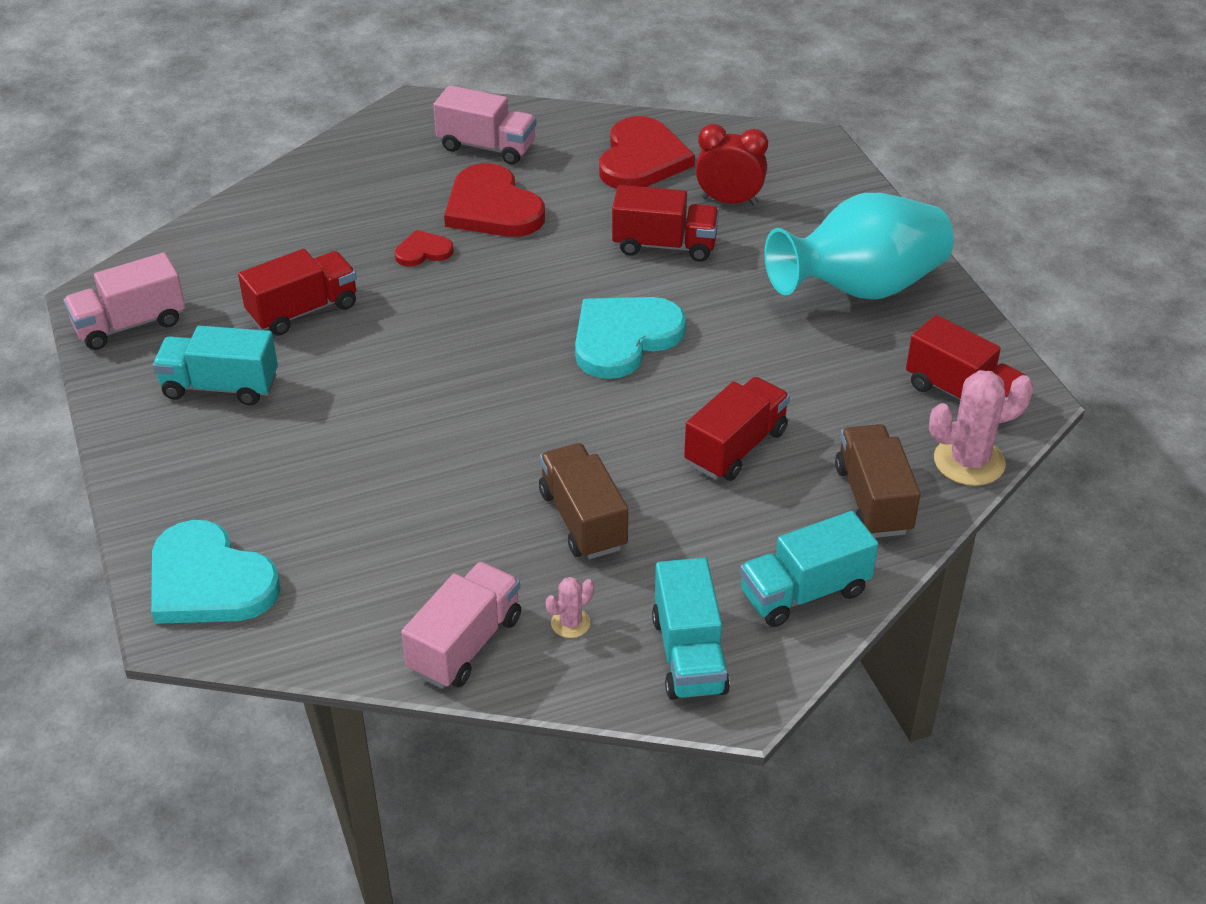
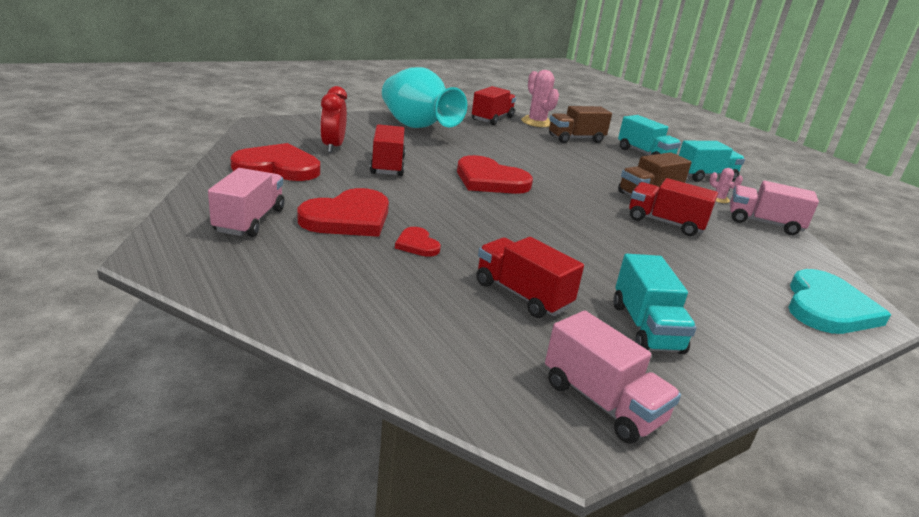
camera: 105 degrees left, 15 degrees down
(624, 338) = (490, 180): turquoise heart -> red heart
(736, 447) = (563, 160): red truck -> red truck (665, 223)

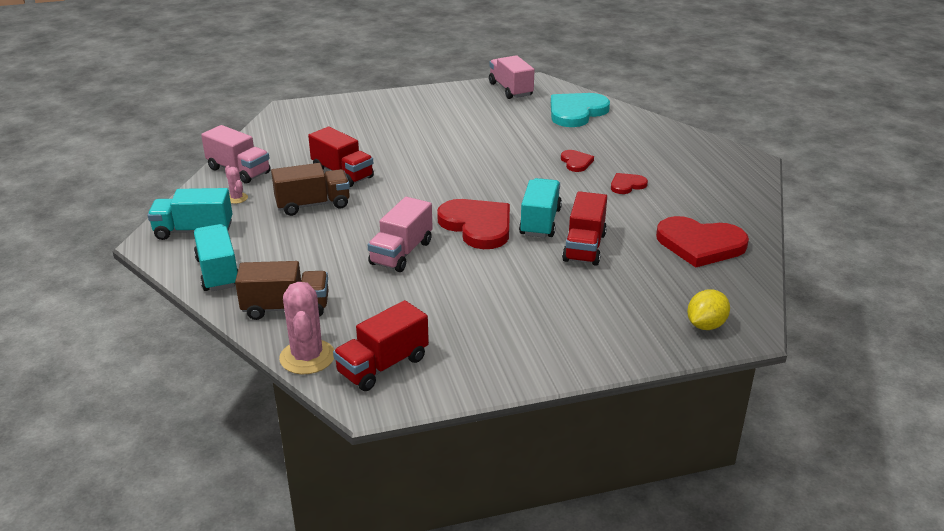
camera: 160 degrees left, 5 degrees up
(249, 220) = (703, 184): pink truck -> pink truck (401, 253)
(292, 126) = (705, 325): none -> yellow lemon
(333, 147) = (646, 279): red clock -> none
(348, 218) = (627, 185): red heart -> red heart, size x0.50
(417, 127) = (525, 332): turquoise vase -> none
(522, 295) = (518, 129): red truck -> none
(646, 328) = (455, 111): turquoise truck -> turquoise truck (540, 222)
(827, 307) = (313, 113): turquoise heart -> turquoise heart (576, 112)

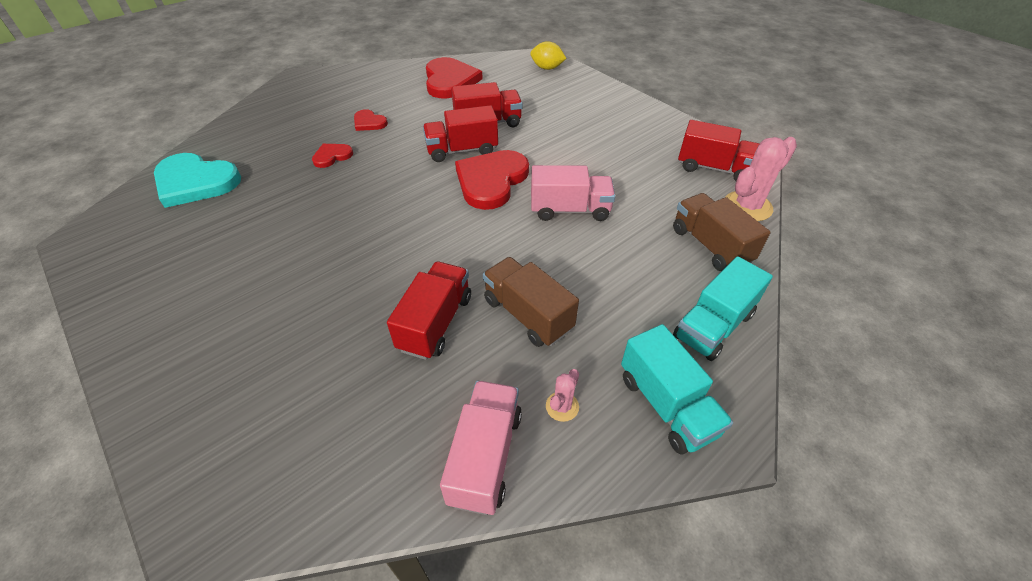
camera: 115 degrees left, 15 degrees up
(510, 89) = (113, 253): pink truck -> none
(540, 222) = (462, 150): turquoise truck -> red truck

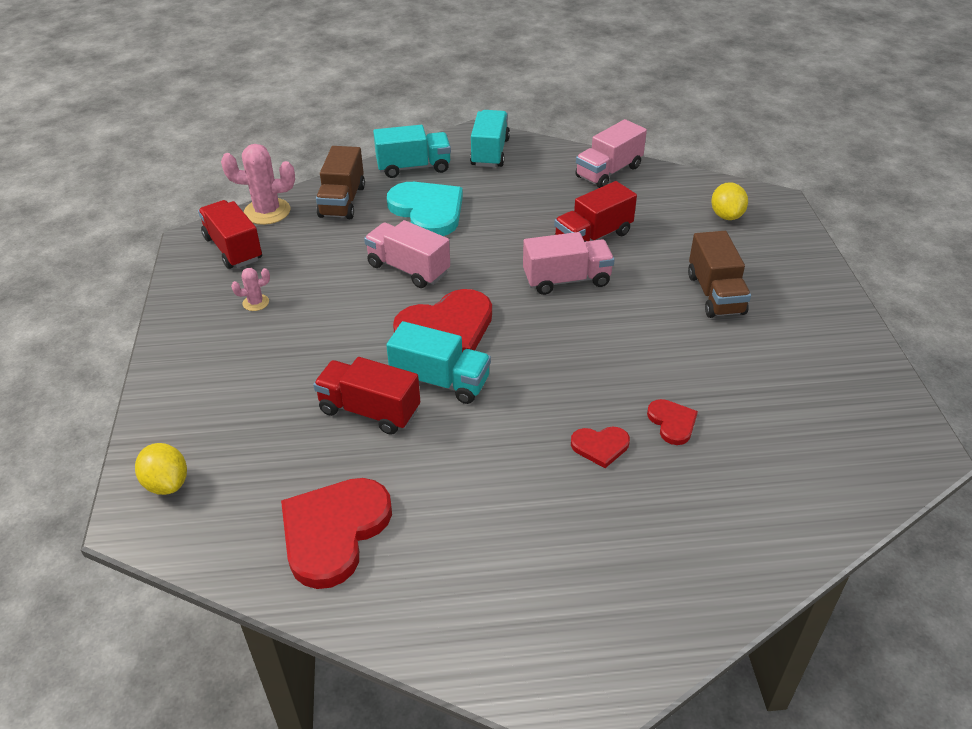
camera: 145 degrees left, 5 degrees down
(195, 182) = (789, 482): turquoise heart -> turquoise heart (428, 211)
(280, 448) = (726, 216): none -> yellow lemon
(369, 122) = (519, 490): red heart -> red heart (672, 423)
(429, 259) = (566, 280): none -> pink truck
(462, 150) = (440, 381): red truck -> turquoise truck
(527, 314) = (524, 216): brown truck -> brown truck (715, 294)
(562, 406) = (548, 172): pink cactus -> pink cactus (256, 303)

